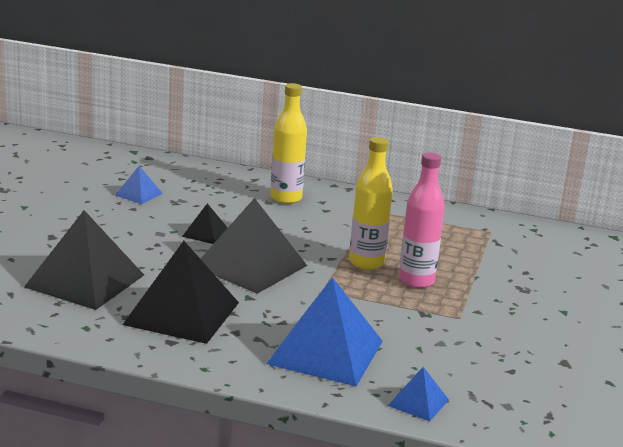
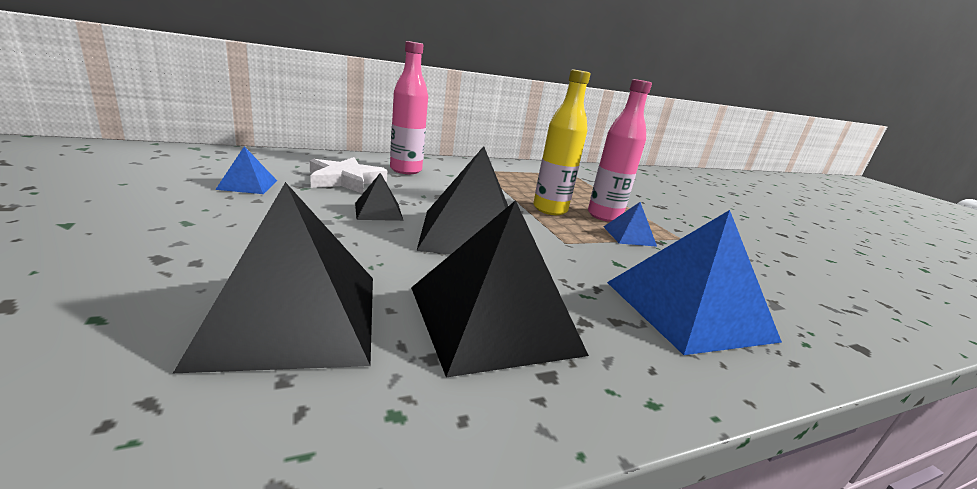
camera: 40 degrees left, 0 degrees up
(216, 201) = (345, 180): none -> white star
(286, 198) = (405, 170): yellow bottle -> pink bottle
(418, 402) = (838, 336): blue pyramid -> blue pyramid (629, 236)

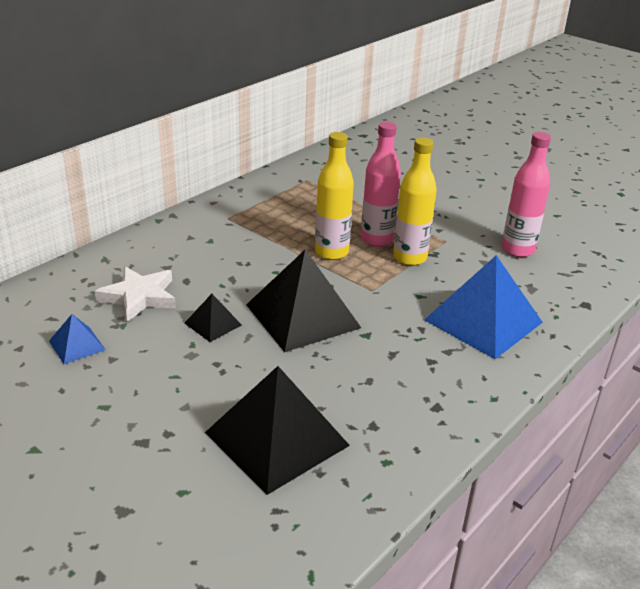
camera: 25 degrees left, 10 degrees up
(405, 170) = (167, 254): pink bottle -> pink bottle (517, 250)
(494, 319) = (382, 385): black pyramid -> none
(629, 236) = (409, 258): blue pyramid -> yellow bottle

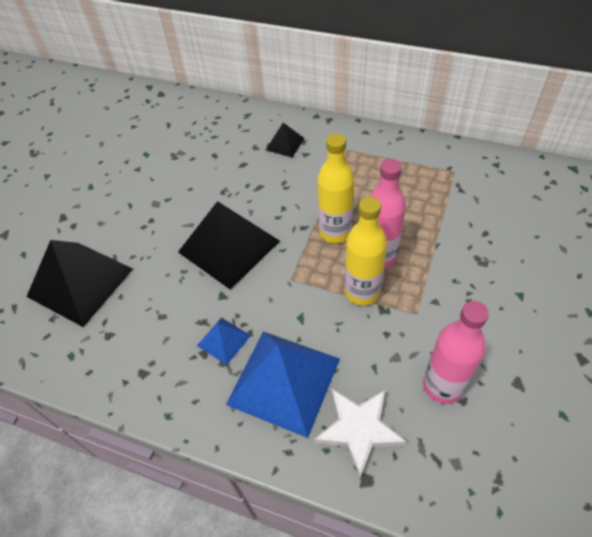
camera: 75 degrees right, 20 degrees up
(77, 345) = (144, 147): blue pyramid -> blue pyramid (223, 340)
(139, 297) = (209, 150): white star -> white star (358, 429)
(213, 324) = (195, 200): black pyramid -> black pyramid (285, 144)

